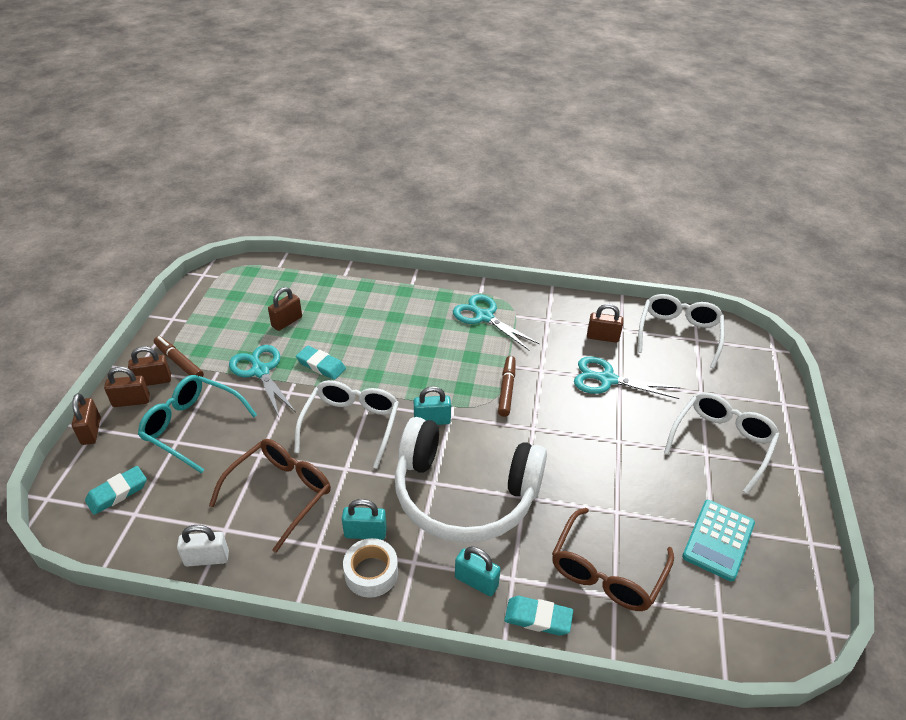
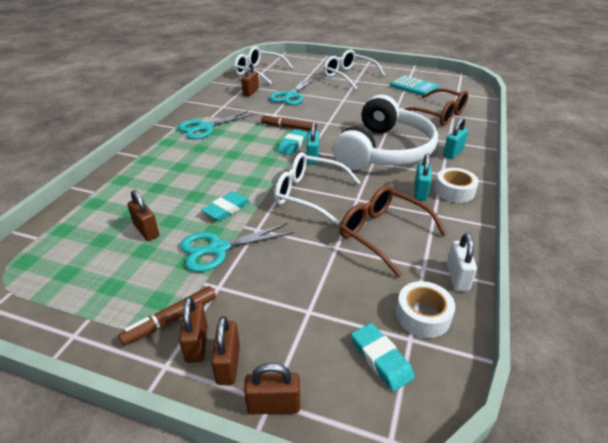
camera: 80 degrees left, 5 degrees down
(159, 524) = (423, 315): none -> white tape
(192, 426) = (288, 299): turquoise glasses -> none
(538, 618) = (473, 137): turquoise eraser -> turquoise eraser (292, 145)

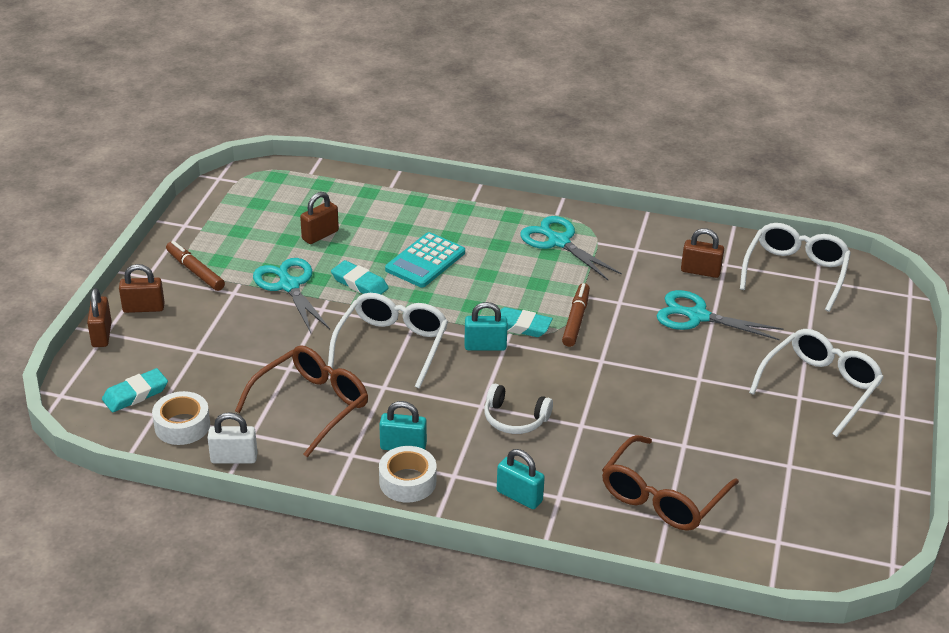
camera: 85 degrees right, 0 degrees up
(197, 343) = (167, 289): brown padlock -> none
(384, 151) = (515, 419): white headphones -> white headphones, size x0.40
(413, 87) = (793, 477): turquoise calculator -> turquoise calculator (425, 261)

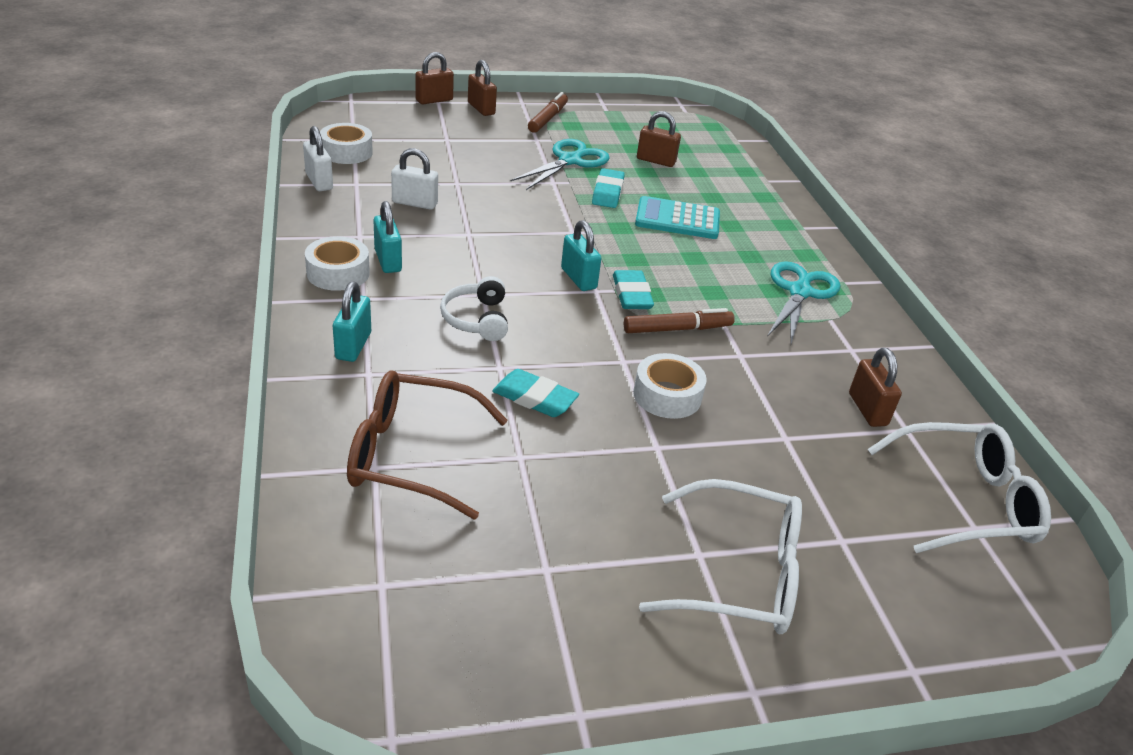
camera: 60 degrees right, 0 degrees up
(135, 394) = (372, 126): turquoise eraser -> turquoise eraser (535, 398)
(312, 405) = (415, 203): brown glasses -> white padlock
(392, 345) = (533, 226): white glasses -> none
(649, 354) = (667, 395): none -> white tape
(697, 316) = (776, 422): turquoise scissors -> none

